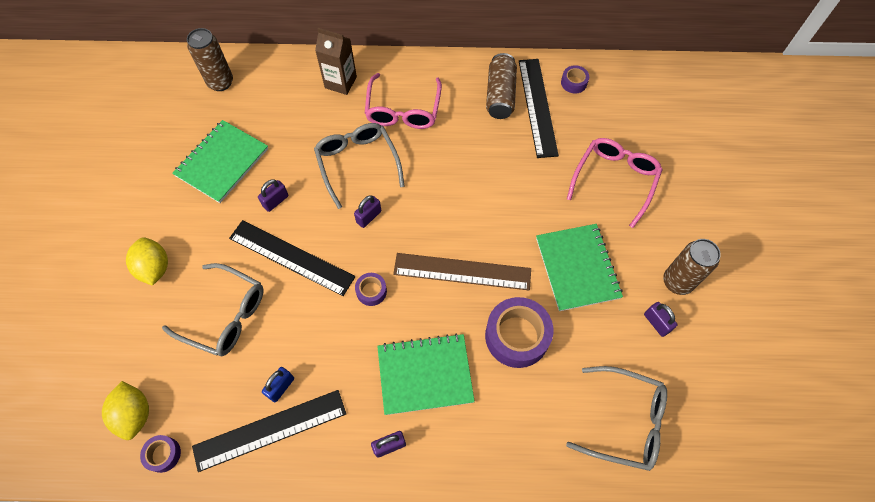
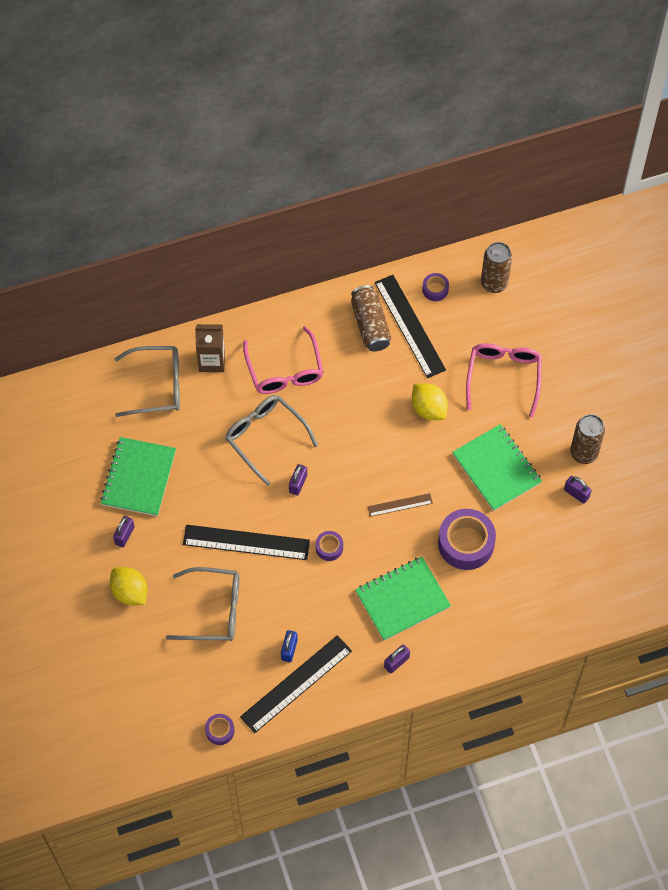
camera: 20 degrees left, 0 degrees up
(135, 414) = (180, 711): yellow lemon -> yellow lemon (428, 408)
(220, 82) = (94, 399): brown can -> brown can (494, 283)
(275, 201) = (207, 497): purple padlock -> purple padlock (124, 535)
(462, 272) = (400, 505): brown ruler -> brown ruler, size x0.52
(624, 421) = (573, 580): grey glasses -> grey glasses (156, 386)

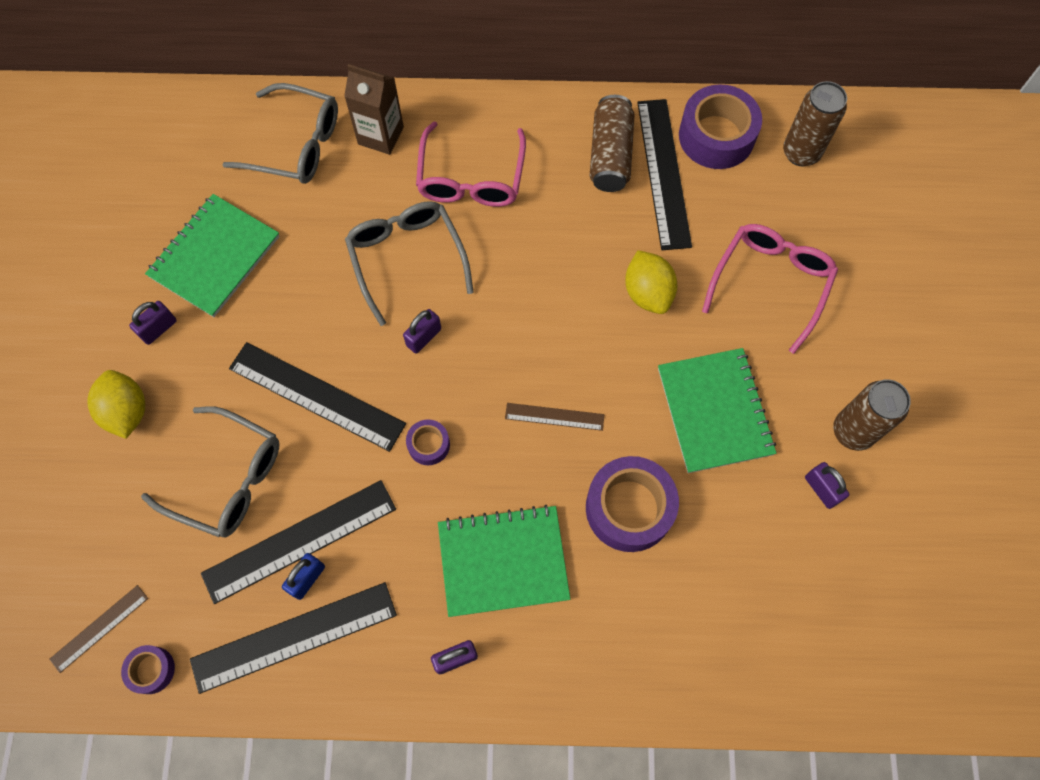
camera: 20 degrees right, 5 degrees up
(177, 720) = (99, 628): none -> brown ruler
(275, 630) = (300, 541): none -> black ruler
(435, 289) = (716, 136): purple tape -> purple tape, size x2.03

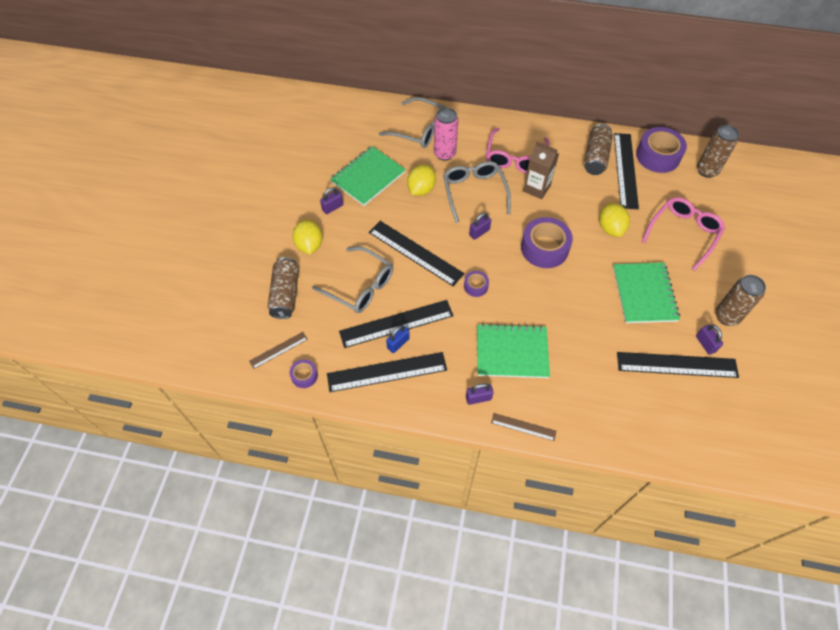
camera: 10 degrees right, 10 degrees down
(97, 517) = (286, 294): none -> brown can
(312, 267) = (421, 189): none -> yellow lemon
(346, 188) = (444, 154): none -> pink can
(380, 135) = (467, 131): brown carton -> brown carton (536, 188)
(554, 417) = (550, 283): brown ruler -> brown ruler (523, 427)
(629, 508) = (589, 336): purple tape -> purple tape (544, 248)
(778, 537) = (677, 365): none -> black ruler

